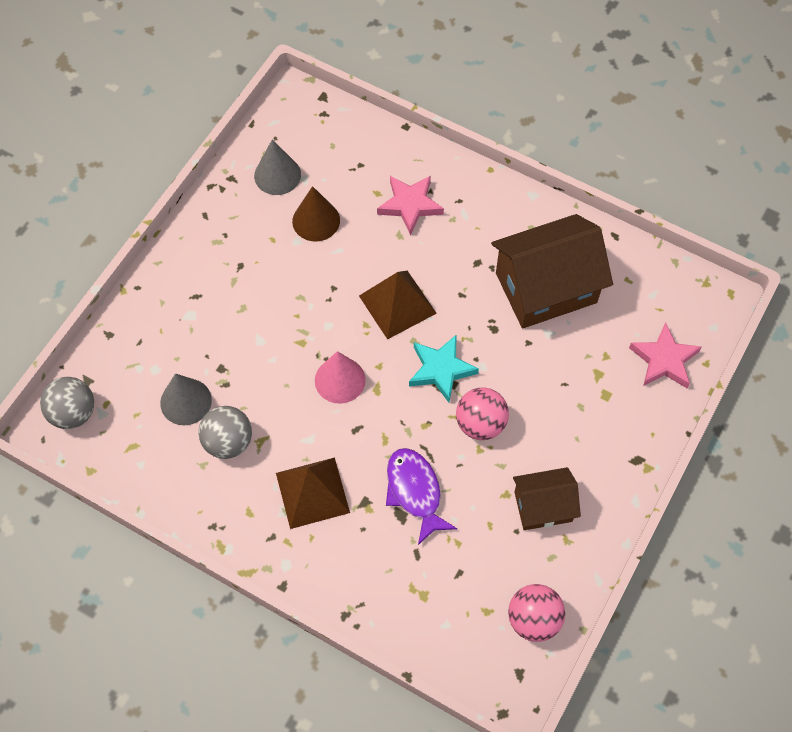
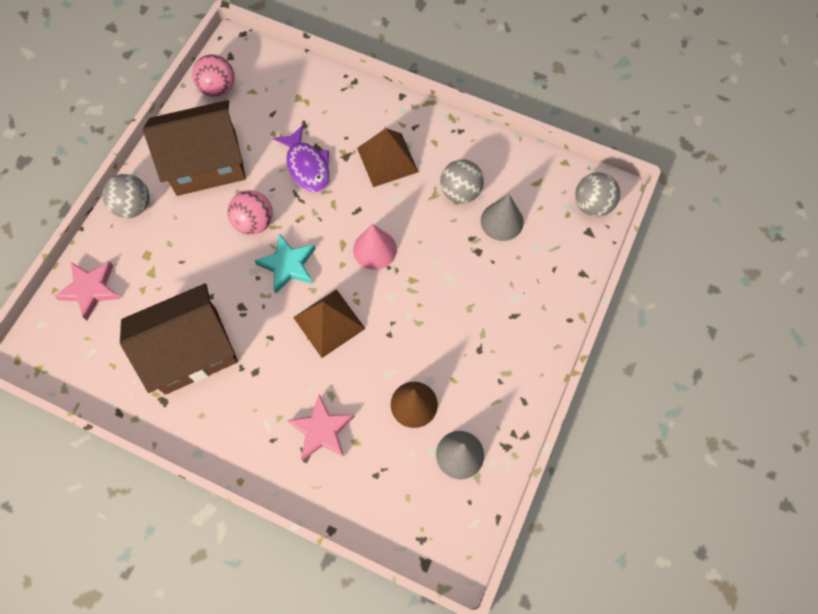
camera: 175 degrees right, 5 degrees up
(543, 506) = (206, 163): brown house -> brown house, size x1.77
(628, 456) = (133, 206): none -> grey ball

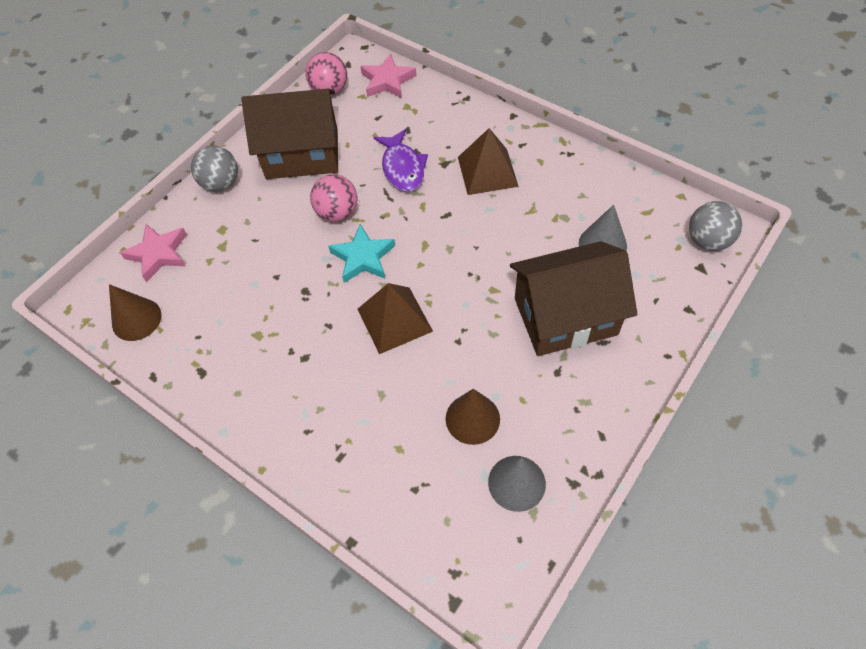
camera: 15 degrees right, 10 degrees down
(88, 359) = (136, 319): none -> brown cone
(191, 350) = (243, 326): brown house -> brown house (565, 316)
(322, 430) = (363, 429): pink star -> pink star (387, 81)
(375, 249) = (458, 254): pink cone -> none
(460, 192) = (560, 211): grey ball -> none

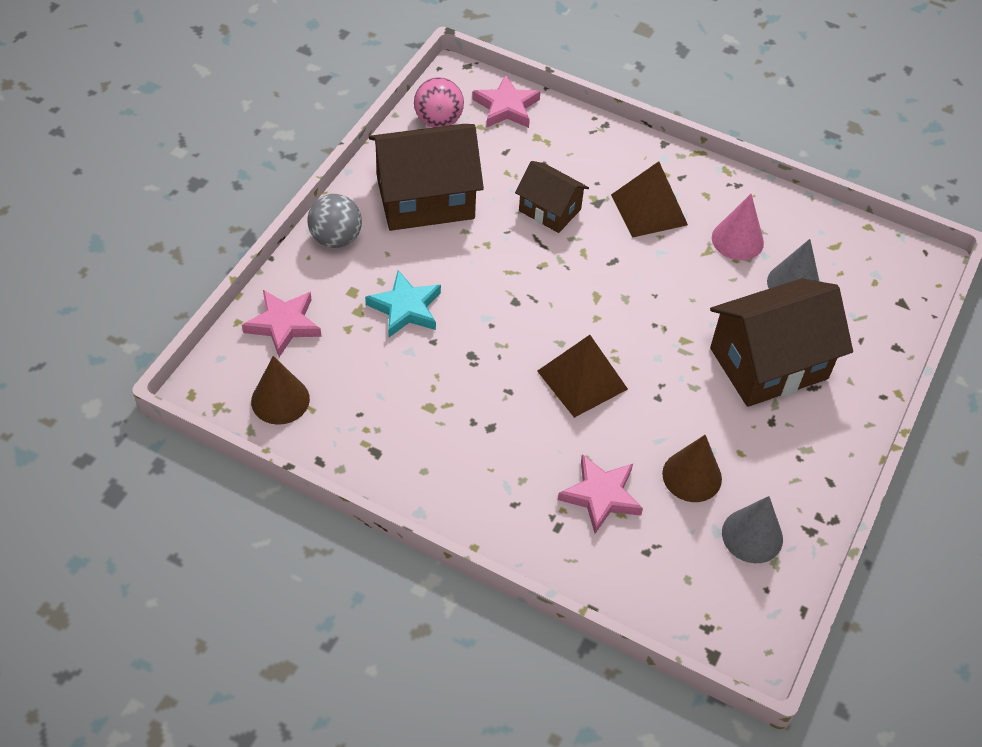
camera: 15 degrees left, 5 degrees down
(337, 213) = (486, 265): pink ball -> none
(363, 257) = (529, 314): turquoise star -> turquoise star (406, 308)
(385, 430) = (601, 496): none -> pink star
(402, 168) = (550, 210): purple fish -> brown house
(559, 202) = (737, 240): none -> pink cone
(708, 241) = (905, 274): grey ball -> none

